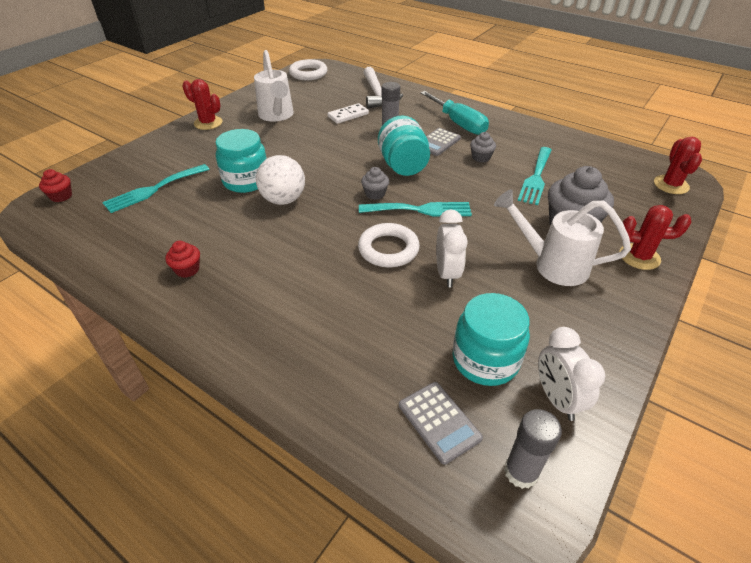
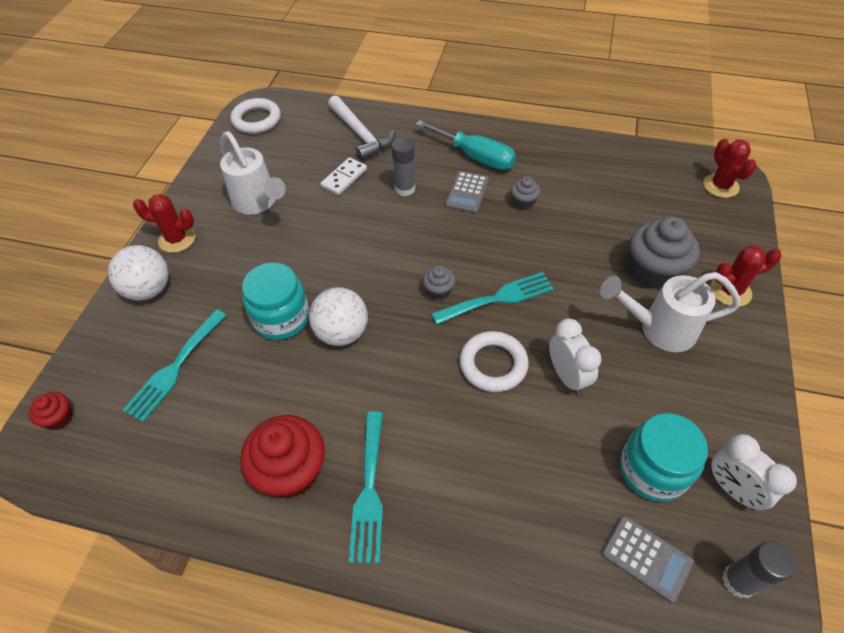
camera: 20 degrees left, 10 degrees up
(170, 144) = (149, 289): none -> white ball
(187, 269) = (291, 471): red cupcake -> red cupcake, size x2.04
(403, 166) = (447, 240): turquoise jar -> none
(536, 178) = (592, 215): turquoise fork -> turquoise fork (369, 491)

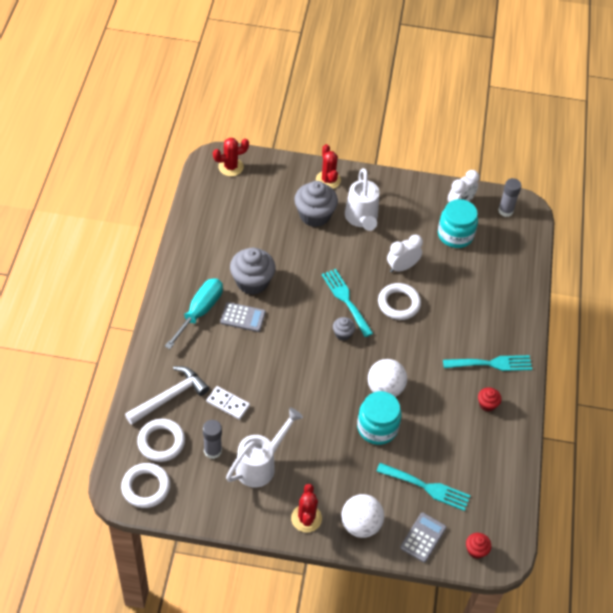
camera: 100 degrees left, 0 degrees up
(291, 471) = (487, 404): red cupcake -> red cupcake, size x0.49
(306, 129) = (161, 442): none -> white ring
(405, 189) = (240, 359): grey glue stick -> grey glue stick (212, 451)
(523, 202) = (252, 282): grey cupcake -> grey cupcake, size x2.04
(646, 558) = (502, 244): grey calculator -> grey calculator (423, 537)

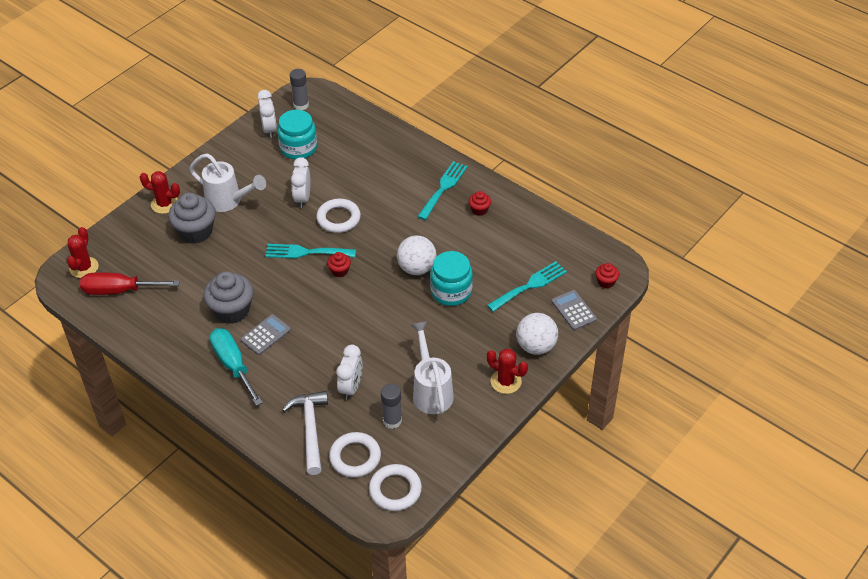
camera: 55 degrees left, 5 degrees down
(223, 200) = (119, 290): none -> red screwdriver
(228, 404) = (351, 387): white domino -> white clock
(343, 334) = (339, 271): grey cupcake -> red cupcake

